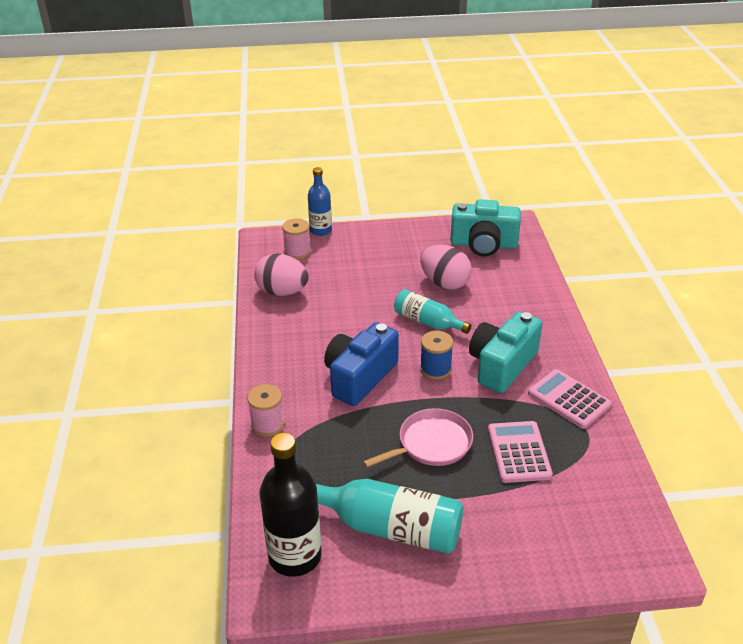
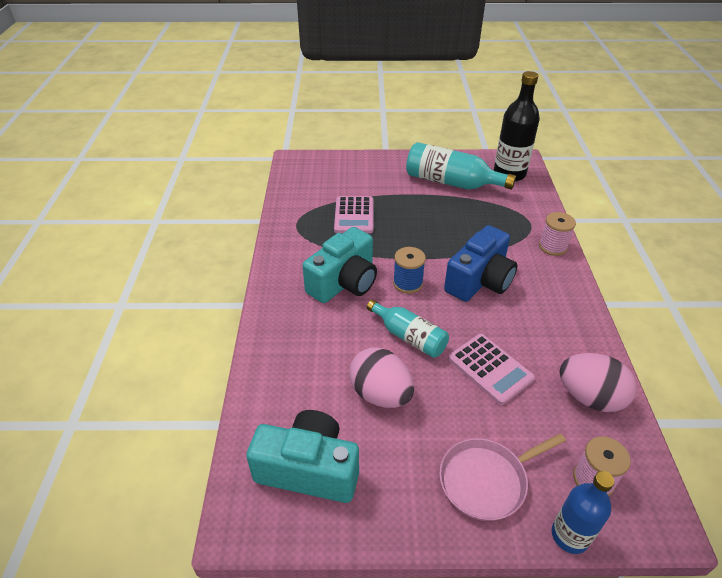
camera: 175 degrees left, 5 degrees up
(431, 444) = (419, 225): pink pan -> pink pan (486, 480)
(568, 399) = (298, 249): pink calculator -> pink calculator (490, 369)

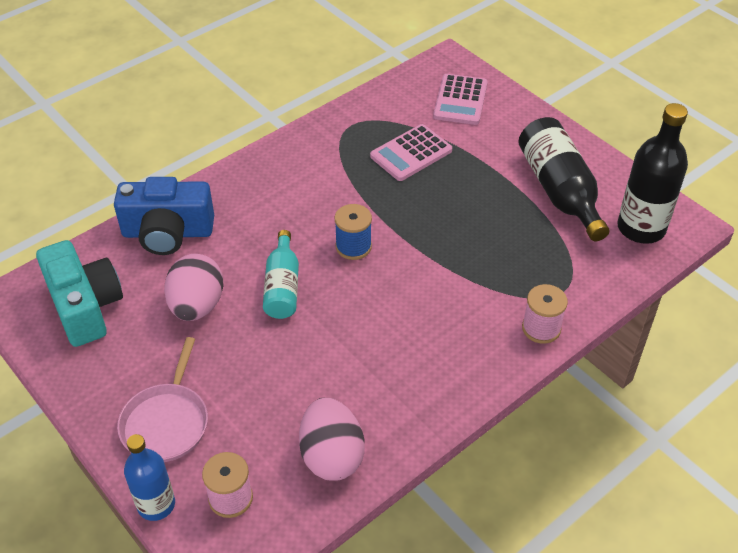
camera: 50 degrees right, 5 degrees up
(344, 282) = (307, 204): turquoise camera -> none
(451, 182) = (559, 190): turquoise bottle -> black bottle
(479, 281) = (415, 296): blue camera -> blue camera (168, 232)
(486, 480) = (166, 422): pink pan -> pink pan turned 105 degrees counterclockwise
(490, 369) = (298, 364): pink calculator -> pink calculator (460, 100)

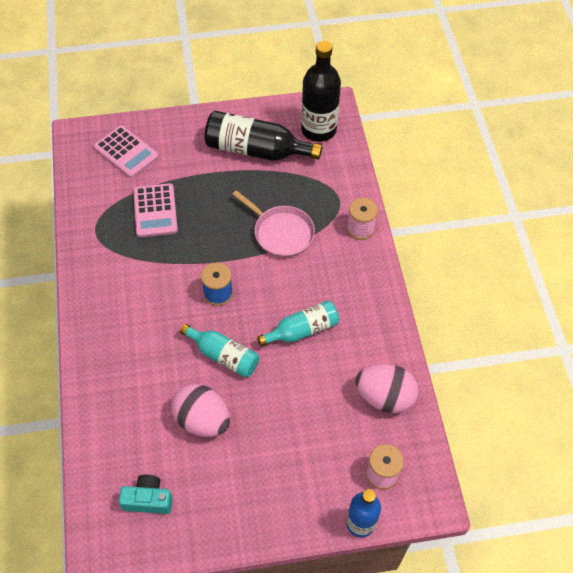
camera: 60 degrees left, 10 degrees up
(85, 307) = (148, 500): turquoise camera -> turquoise camera, size x0.57
(166, 422) = (296, 487): pink pan -> pink pan (281, 232)
(168, 232) = (112, 407): blue camera -> none
(362, 338) = (302, 330): none -> turquoise bottle

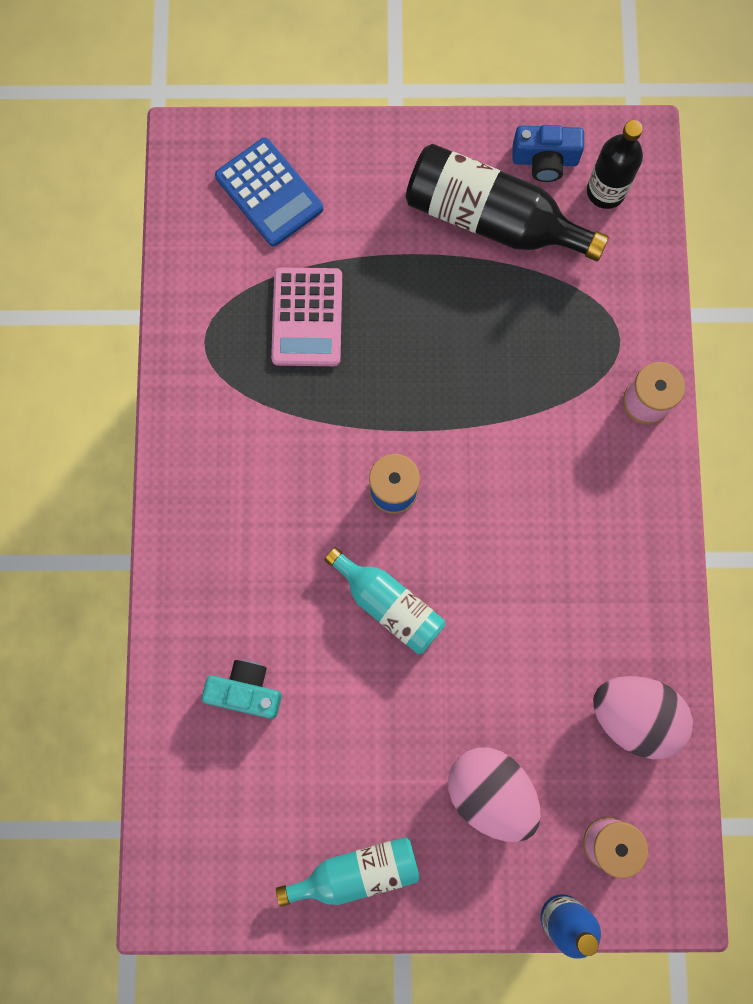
camera: 10 degrees right, 20 degrees up
(126, 152) = (269, 192): pink calculator -> blue calculator
(148, 500) = (247, 828): turquoise camera -> turquoise camera (246, 691)
(202, 420) = (343, 710): pink egg -> pink egg (490, 792)
(281, 232) = (511, 390): pink pan -> none
(282, 119) = (545, 160): none -> blue camera
(302, 330) = (521, 578): turquoise bottle -> turquoise bottle (357, 871)
(318, 129) = (605, 191): black bottle -> black bottle, size x0.63

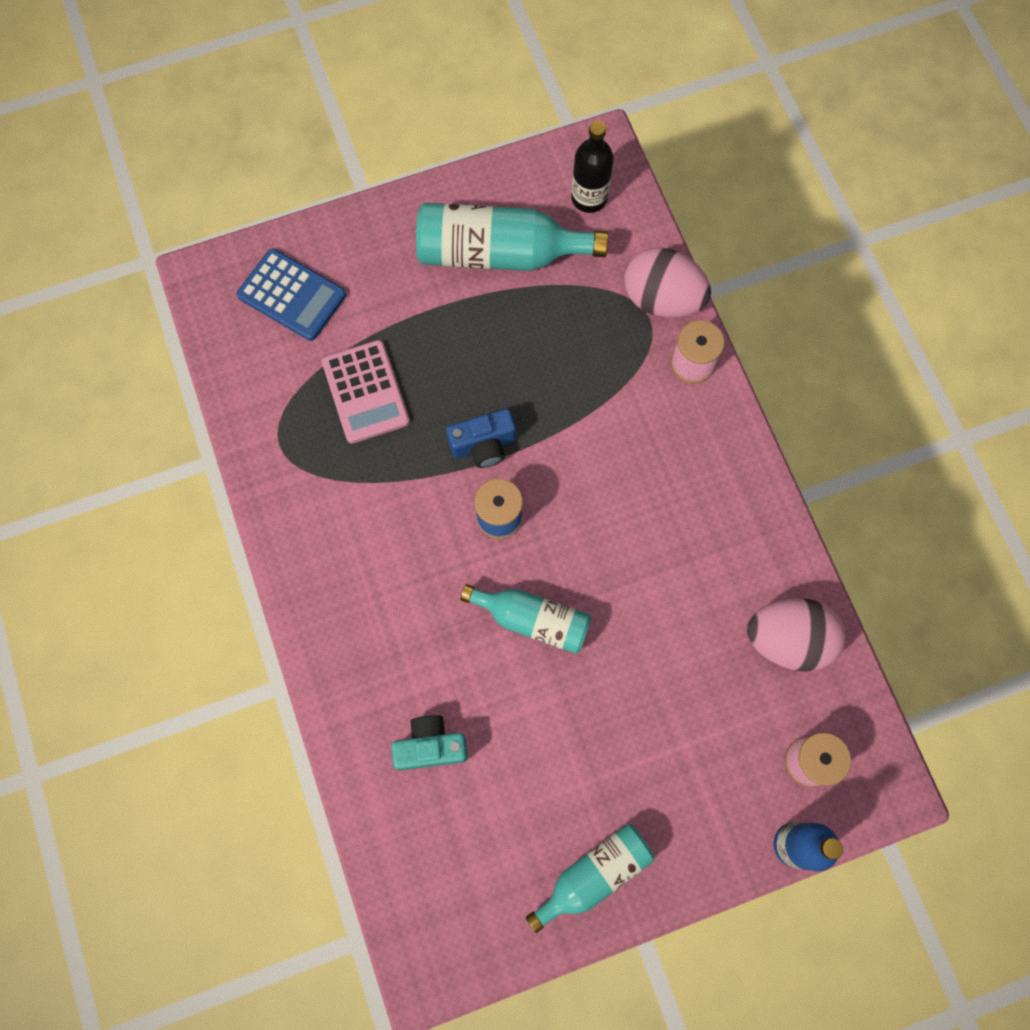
camera: 20 degrees left, 5 degrees down
(490, 792) = (687, 755): pink egg -> pink egg (662, 299)
(491, 219) = (498, 253): black bottle -> turquoise bottle
(545, 160) = (526, 189): blue camera -> blue camera (483, 445)

